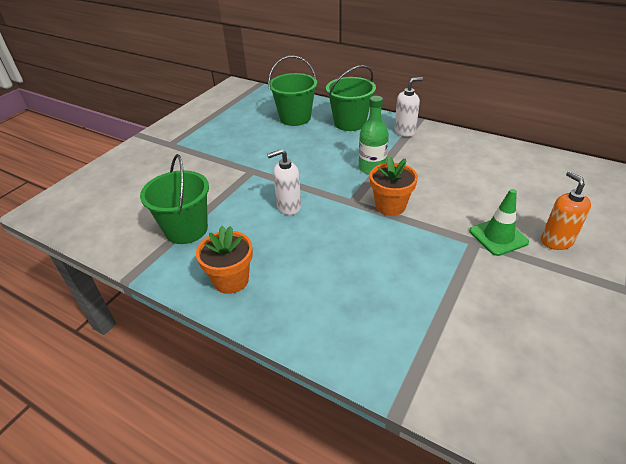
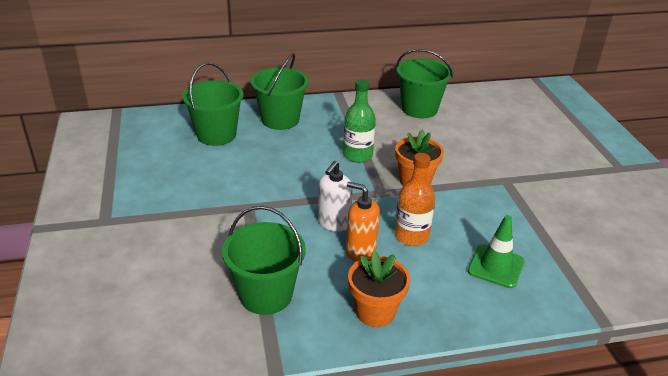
camera: 45 degrees left, 5 degrees down
(330, 243) = (411, 236): none -> orange bottle
(405, 131) = (341, 110): white soap dispenser -> none
(474, 153) = (419, 109): none -> green bucket
(498, 237) = (514, 169): green traffic cone -> green traffic cone (496, 266)
(556, 241) = (549, 155): orange soap dispenser -> orange soap dispenser (360, 251)

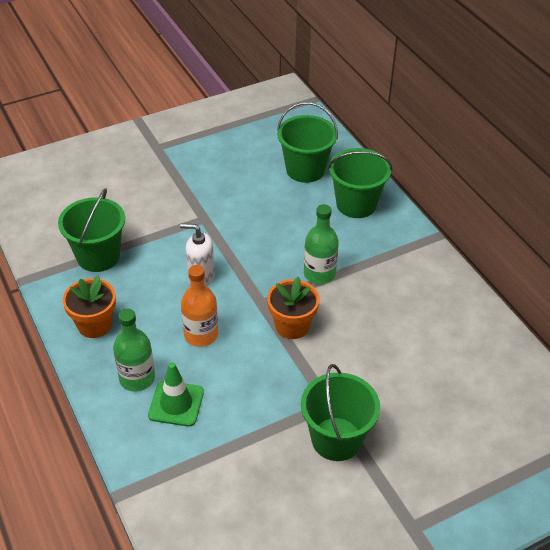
camera: 75 degrees right, 10 degrees up
(360, 251) = (168, 302): orange soap dispenser -> none
(419, 109) = (445, 310): green bucket -> green bucket (336, 439)
(459, 289) = (137, 378): none -> green bottle

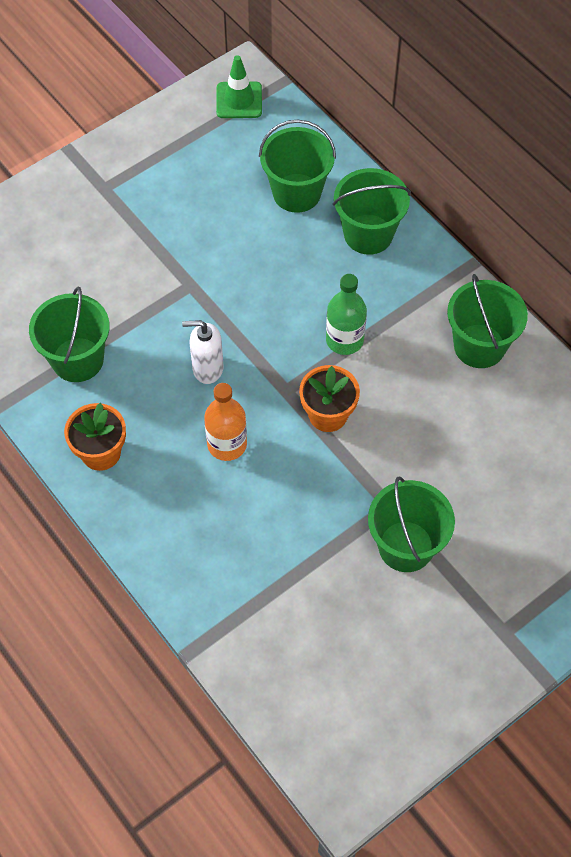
camera: 10 degrees left, 15 degrees up
(137, 378) = (169, 512): green bottle -> none
(176, 403) = (221, 535): green traffic cone -> green traffic cone (239, 100)
(433, 295) = (479, 346): none -> green bucket

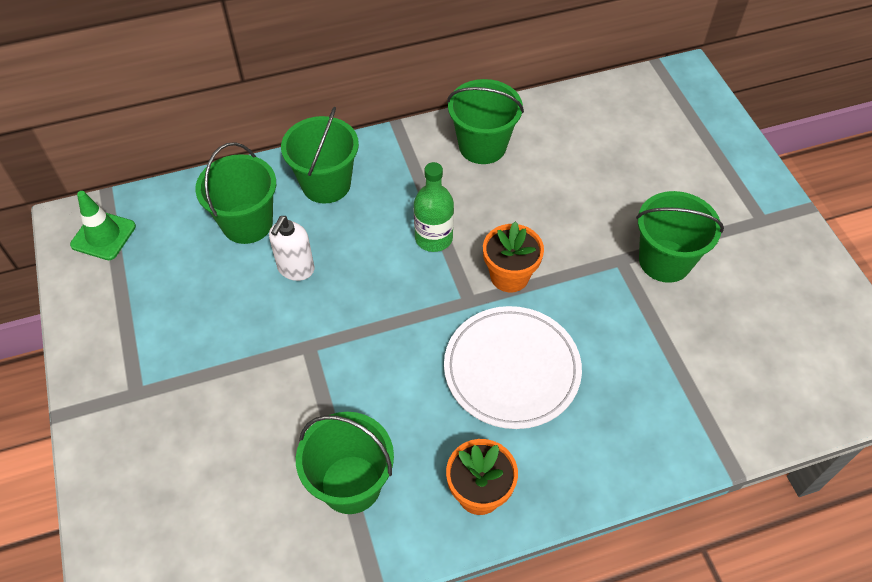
camera: 70 degrees left, 5 degrees down
(207, 368) = (416, 360): white soap dispenser -> white soap dispenser (296, 269)
(227, 444) = (512, 369): orange bottle -> white plate

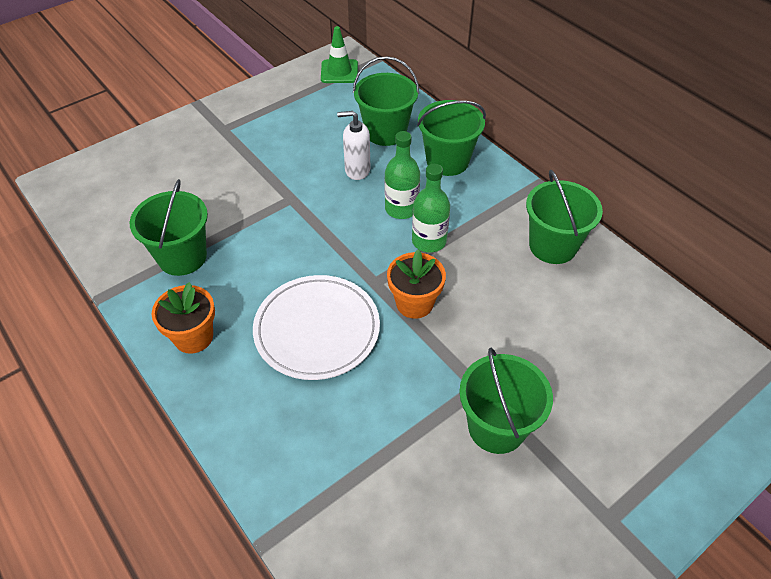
camera: 70 degrees right, 5 degrees down
(377, 247) = (401, 208): none -> green bottle

